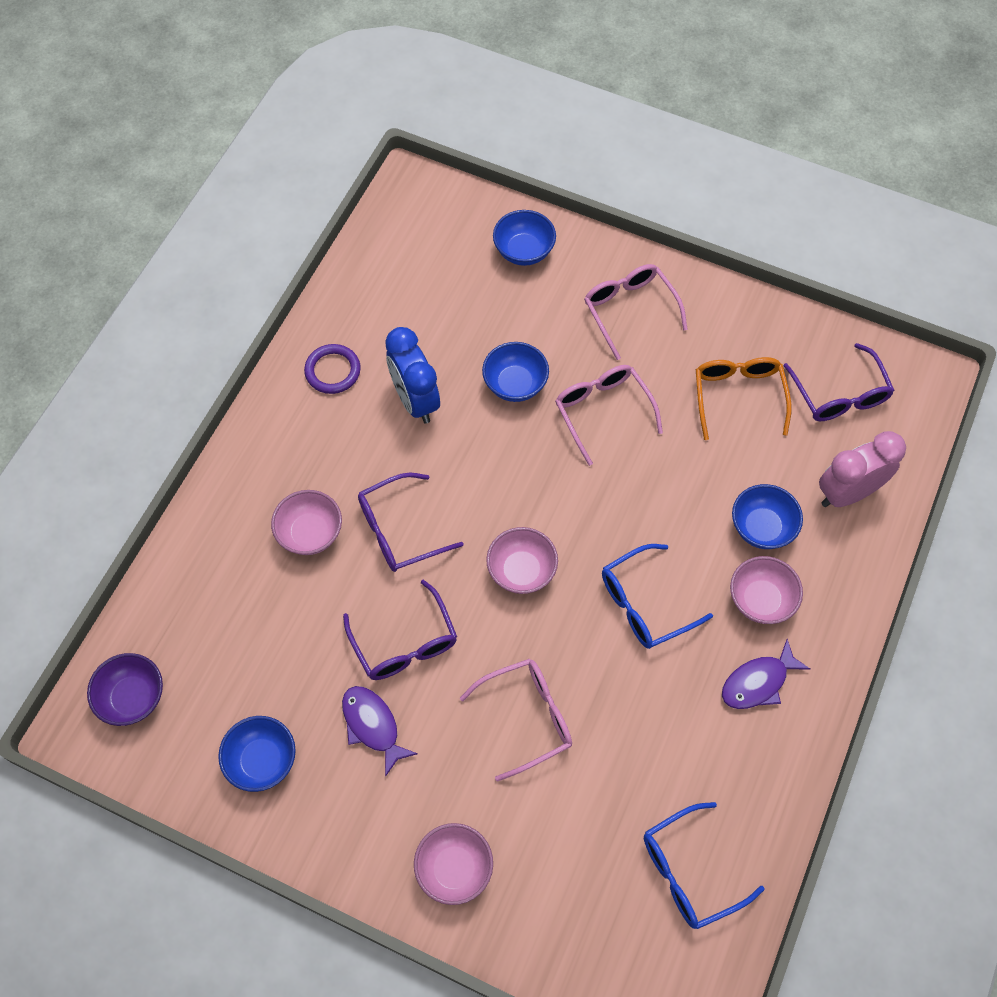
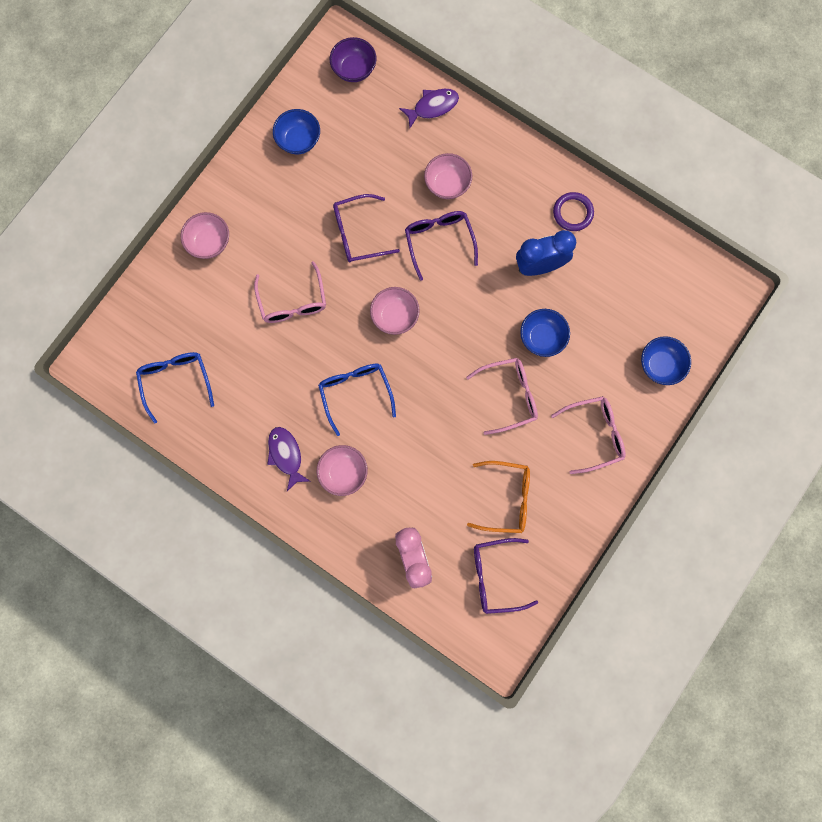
camera: 100 degrees right, 15 degrees up
(373, 726) = (307, 207): purple fish -> purple fish (432, 107)
(761, 527) = (397, 487): blue bowl -> none

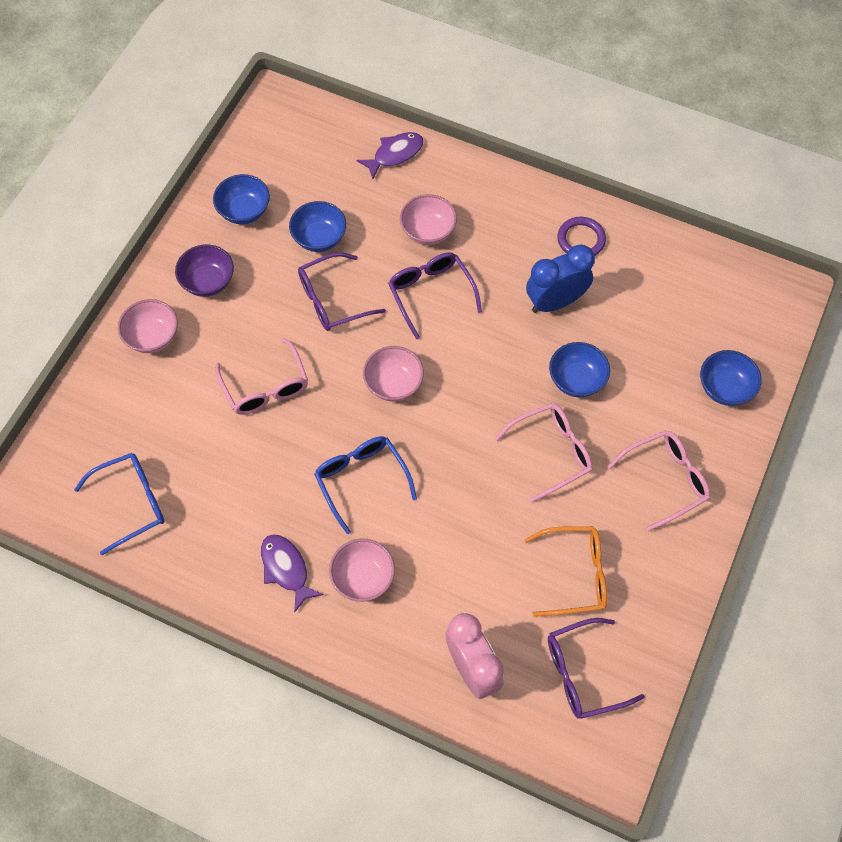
camera: 10 degrees left, 15 degrees down
(176, 381) = (132, 502): blue glasses -> blue glasses turned 90 degrees clockwise
(354, 69) = (297, 129): purple bowl -> purple bowl (208, 282)
(356, 175) = (319, 238): none -> blue bowl

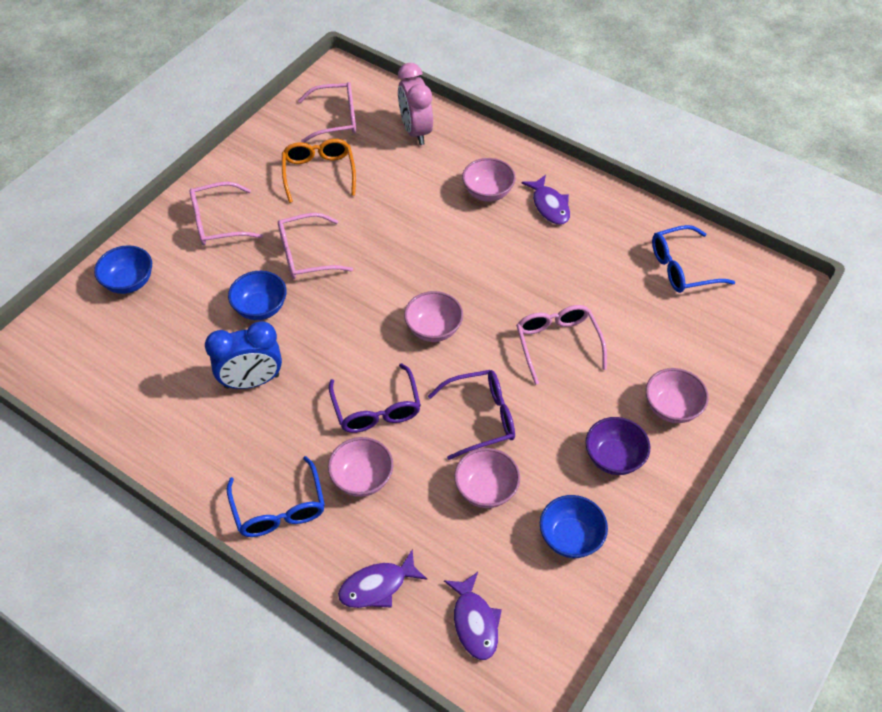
camera: 170 degrees left, 10 degrees down
(315, 142) = (474, 622): none -> purple fish
(319, 238) = (486, 489): blue bowl -> pink bowl
(361, 479) = (478, 257): blue glasses -> blue glasses (279, 509)
(575, 574) = (319, 173): orange glasses -> orange glasses turned 75 degrees clockwise
(581, 239) = (198, 442): purple ring -> none
(582, 673) = (336, 119): purple glasses -> pink glasses

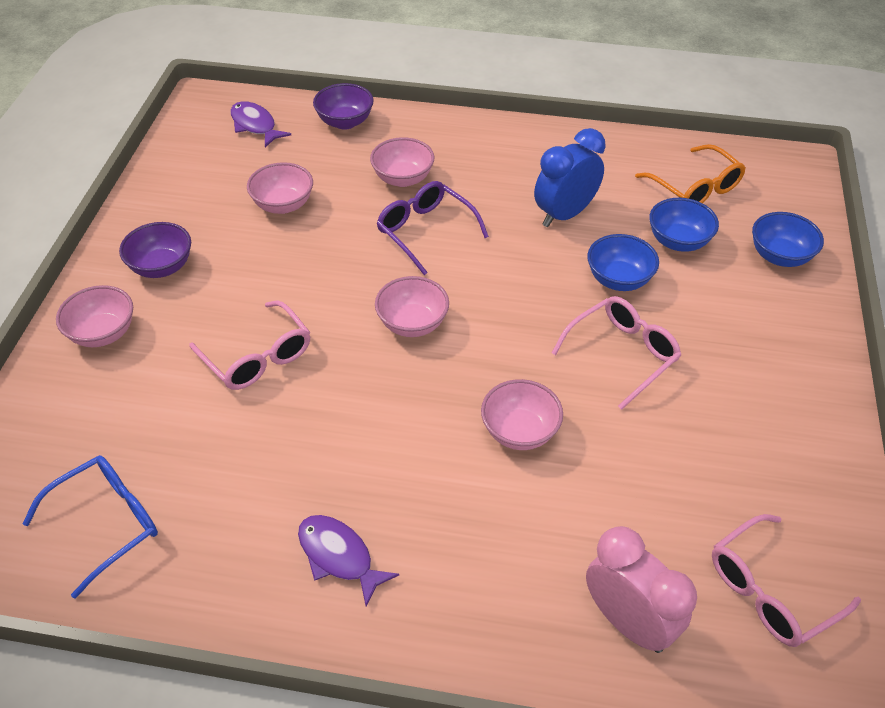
camera: 155 degrees right, 5 degrees down
(217, 222) = (763, 354): pink glasses -> none
(279, 509) = (459, 140): blue glasses -> none
(319, 173) = (707, 477): orange glasses -> orange glasses (695, 188)
(377, 586) = (345, 122): purple fish -> purple bowl
(481, 418) = (314, 257): purple glasses -> none
(488, 192) = (444, 543): pink bowl -> pink bowl (519, 431)
(570, 537) = (190, 196): blue bowl -> blue bowl (678, 241)

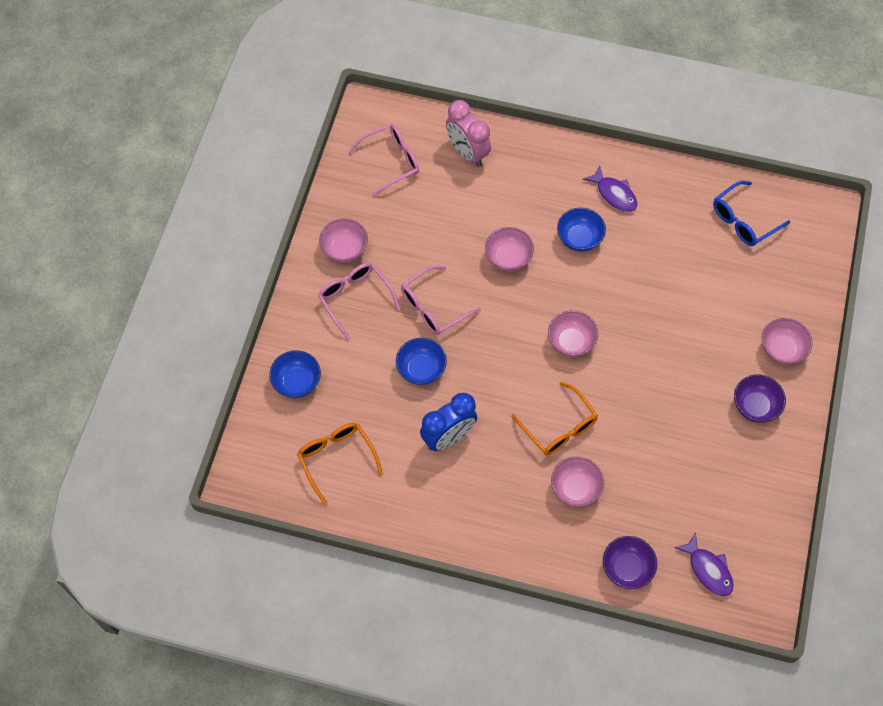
camera: 175 degrees left, 15 degrees up
(258, 357) = (674, 322): pink glasses -> pink glasses (355, 298)
(283, 205) = (672, 465): pink bowl -> pink bowl (344, 249)
(425, 231) = (559, 427): purple glasses -> orange glasses
(678, 241) = (367, 402): blue bowl -> blue bowl (579, 238)

